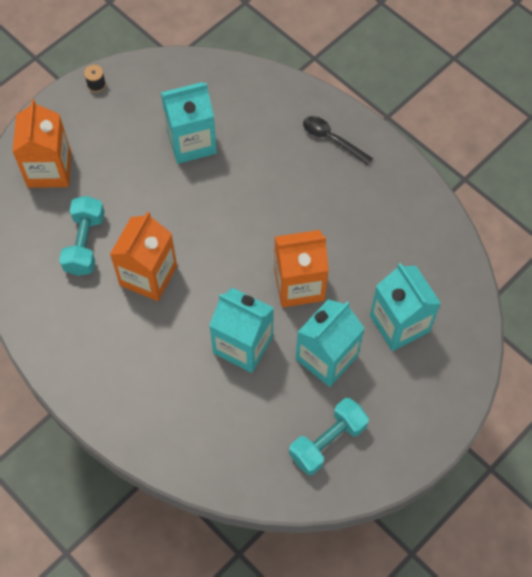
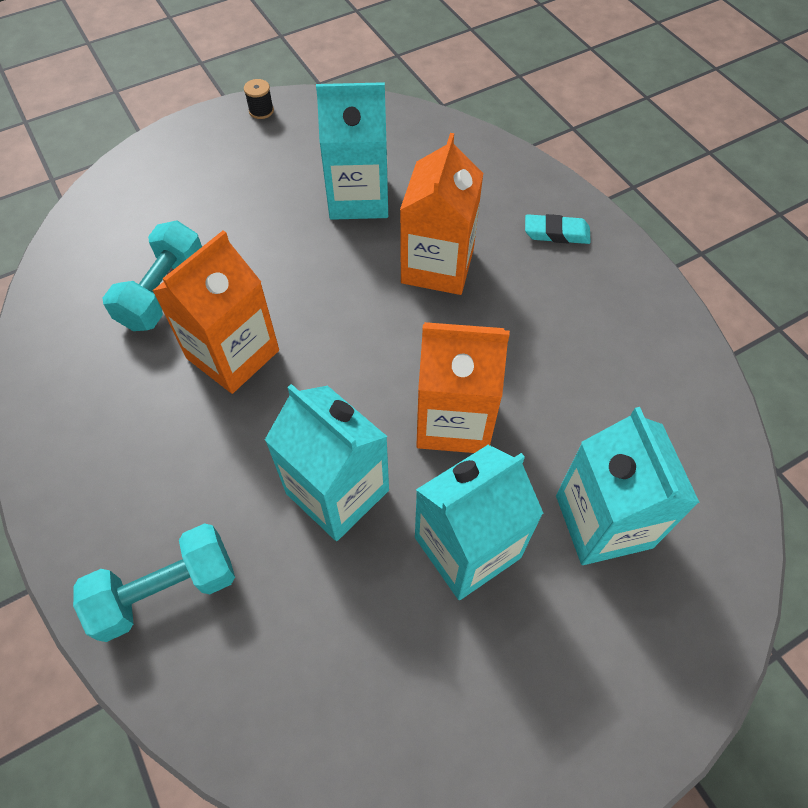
camera: 15 degrees right, 5 degrees down
(49, 169) = (158, 192): orange carton -> orange carton (437, 266)
(328, 441) = (430, 702): turquoise dumbbell -> turquoise dumbbell (166, 590)
(332, 139) = (556, 233): black spoon -> turquoise eraser

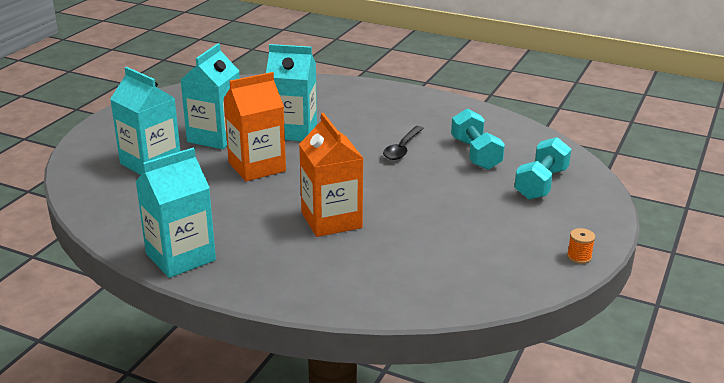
camera: 145 degrees right, 30 degrees down
(166, 590) = (334, 93): turquoise dumbbell -> turquoise dumbbell (541, 184)
(233, 354) = (402, 148): orange carton -> black spoon
(261, 111) = (579, 257): black spool -> orange spool
(358, 198) = (428, 234): turquoise carton -> turquoise carton (180, 257)
(556, 233) = (262, 269): turquoise eraser -> none

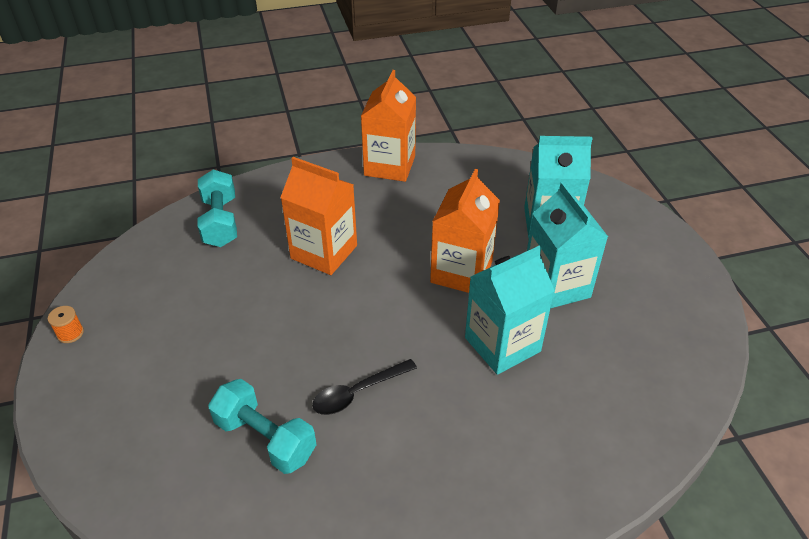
camera: 140 degrees right, 15 degrees up
(180, 257) = (389, 166): turquoise carton -> orange carton
(402, 148) = (358, 392): black spoon -> black spoon turned 105 degrees counterclockwise
(541, 184) = (153, 427): turquoise dumbbell -> turquoise dumbbell (220, 222)

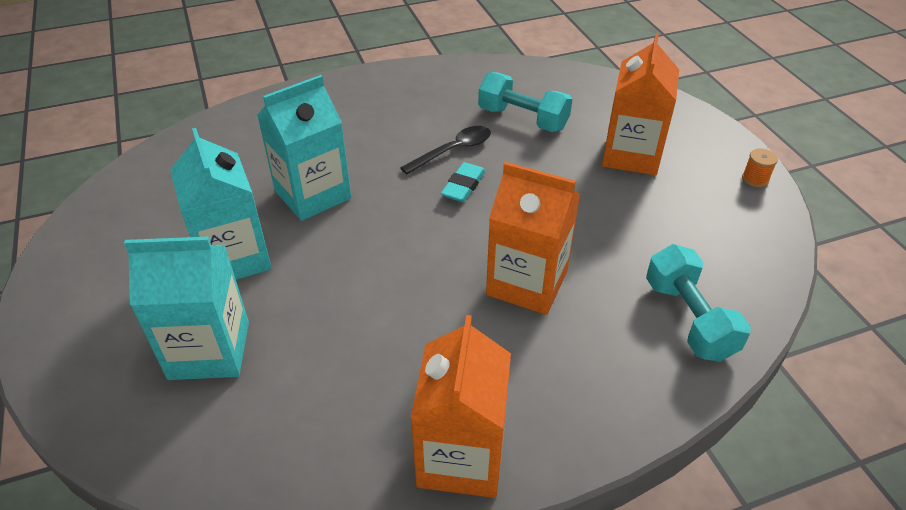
camera: 175 degrees right, 0 degrees up
(355, 344) = (463, 186): none -> turquoise eraser
(461, 272) = (348, 268): orange carton -> orange carton (631, 155)

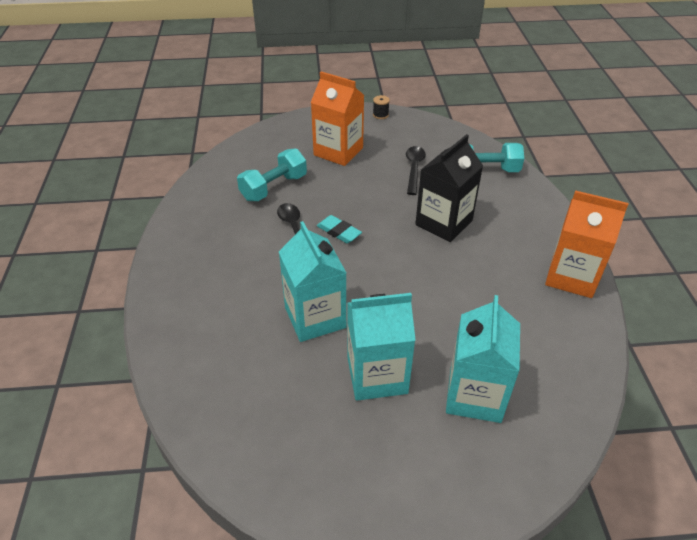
camera: 75 degrees left, 0 degrees up
(527, 283) = (443, 223): orange carton -> black carton
(638, 235) = (414, 169): none -> black spoon
(755, 179) = (380, 115): orange spool -> black spool

